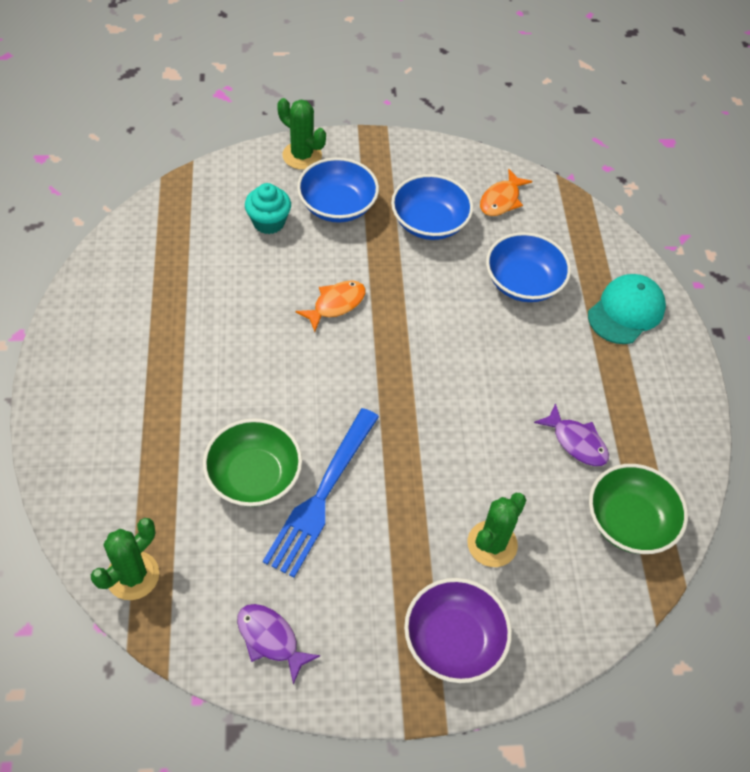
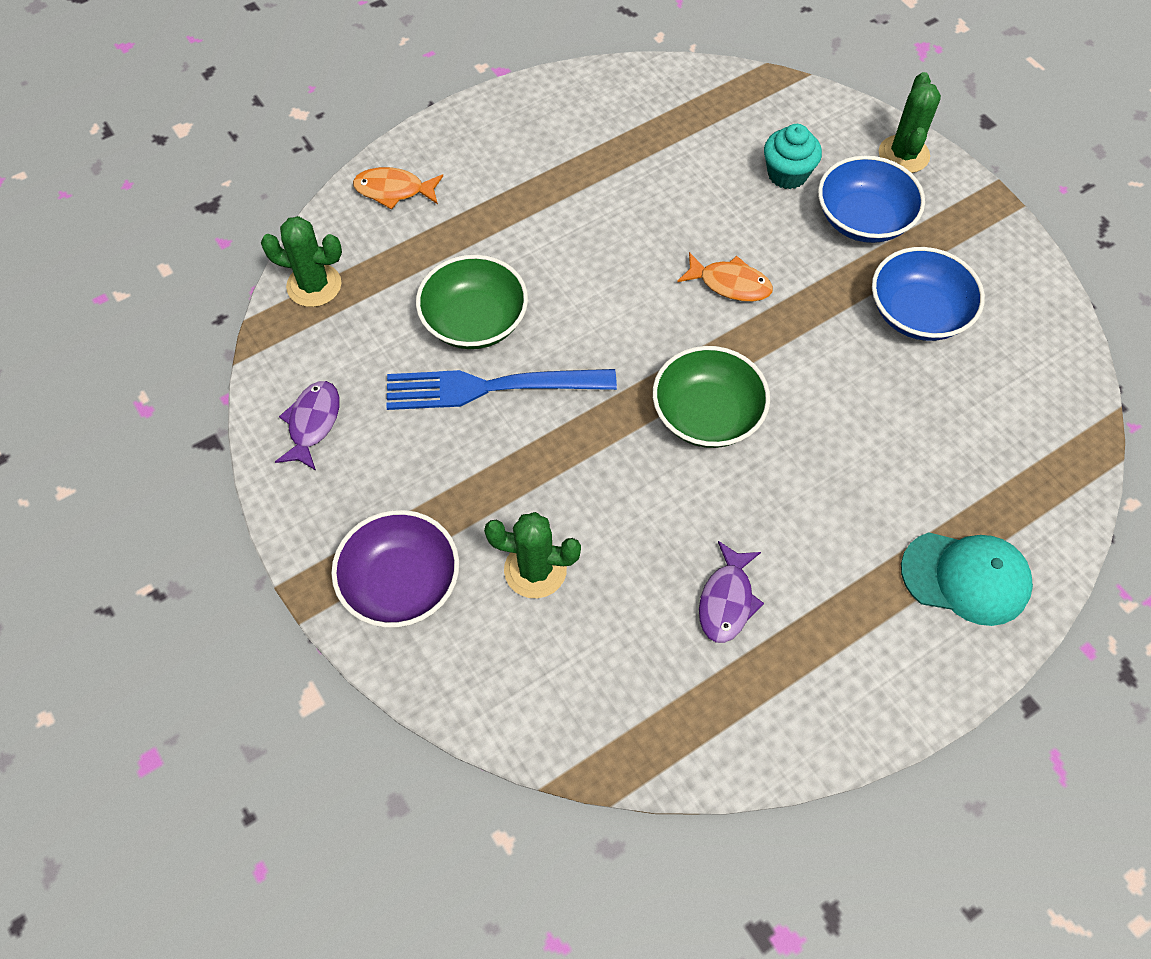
camera: 65 degrees right, 5 degrees up
(501, 200) = (1020, 367): orange fish -> orange fish (394, 190)
(523, 282) = (913, 446): blue bowl -> none
(629, 521) = (658, 704): green bowl -> green bowl (707, 415)

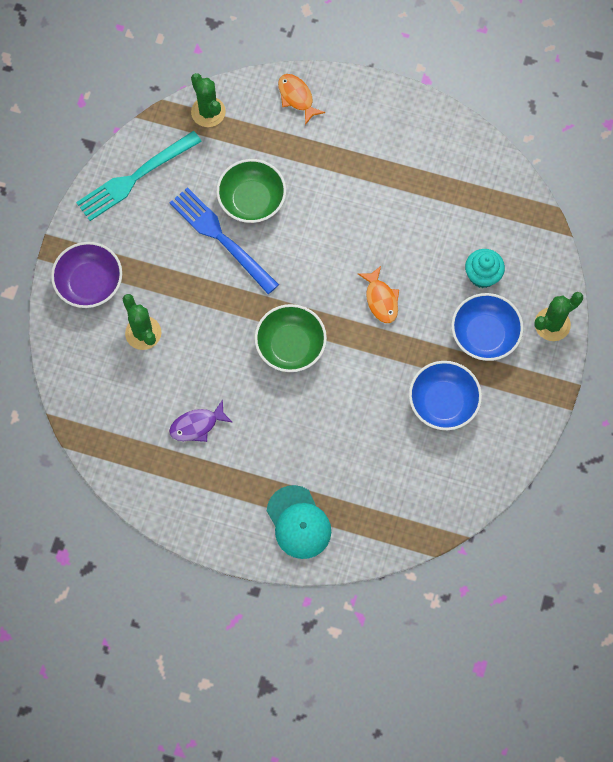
camera: 50 degrees right, 10 degrees up
(313, 423) = (135, 178): purple fish -> turquoise fork

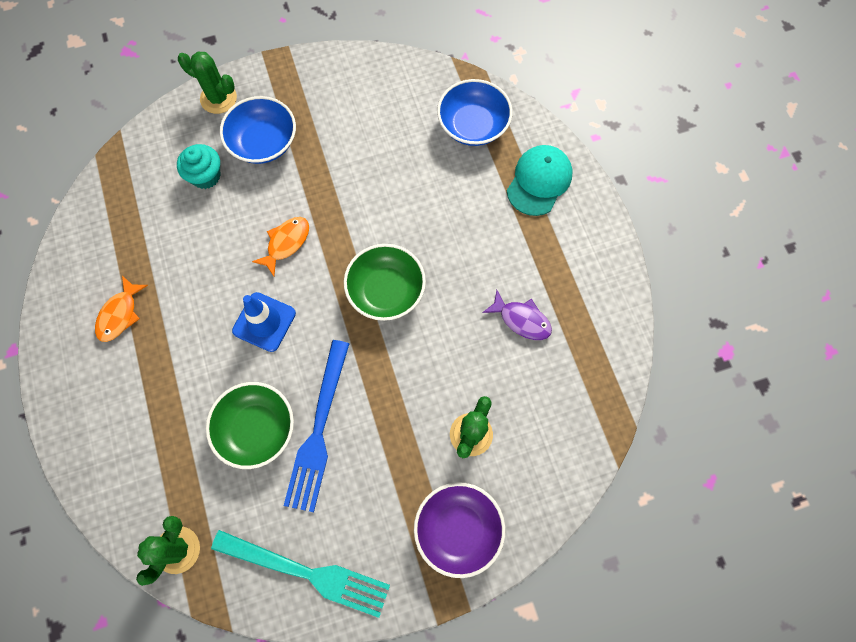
camera: 125 degrees left, 0 degrees up
(297, 97) = (105, 465): orange fish -> orange fish (120, 314)
(327, 248) = (264, 322): none -> blue traffic cone
(443, 402) = (349, 138): blue bowl -> blue bowl (473, 125)

